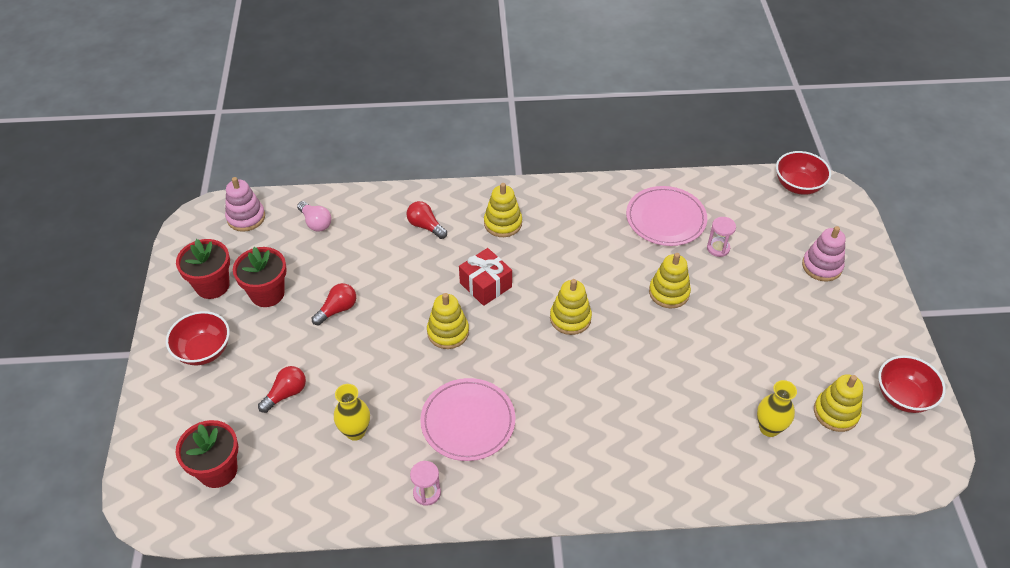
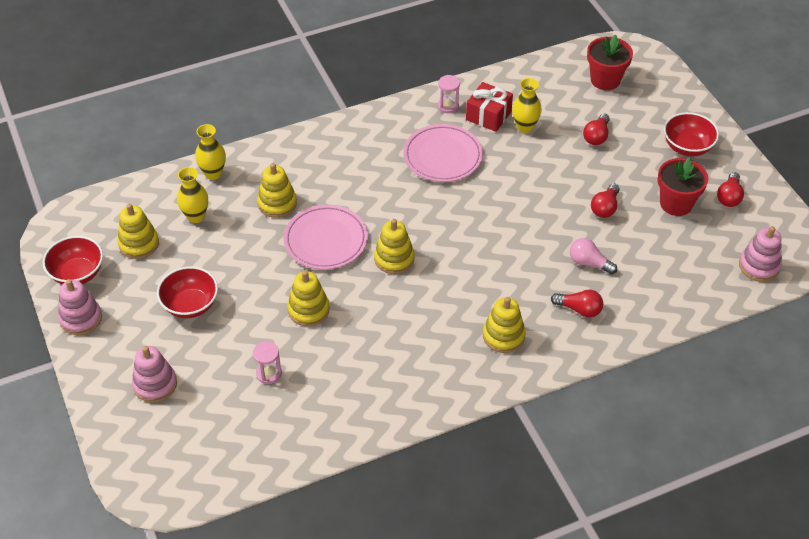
camera: 160 degrees right, 0 degrees up
(212, 285) = (729, 197): red flower pot -> red light bulb
(315, 222) = (688, 281): pink light bulb -> pink light bulb (589, 263)
(448, 332) = (497, 216): yellow stacking toy -> yellow stacking toy (277, 203)
(485, 285) = (486, 267): red gift -> red gift (488, 115)
(665, 219) = (333, 393): pink plate -> pink plate (326, 240)
(742, 481) = (213, 173): none -> yellow vase
(798, 185) = (187, 487): red bowl -> red bowl (190, 305)
(895, 346) = (81, 318): none -> pink stacking toy

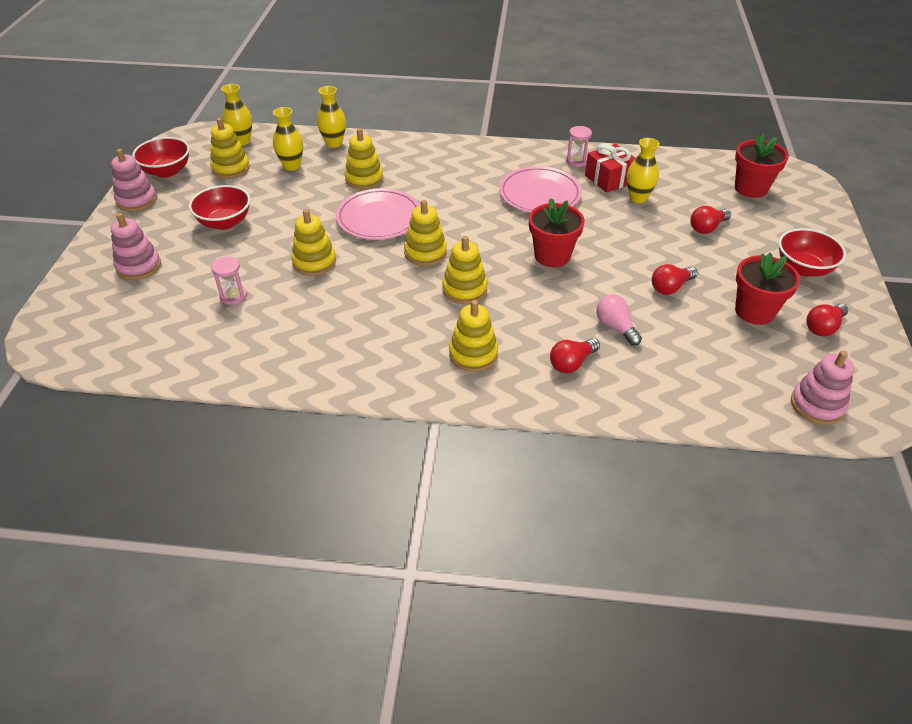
camera: 30 degrees right, 5 degrees down
(119, 207) = (242, 141): none -> yellow vase
(453, 280) = (464, 289): none -> yellow stacking toy
(497, 217) = (552, 256): none -> red flower pot
(579, 309) = (572, 363): red light bulb -> red light bulb turned 90 degrees clockwise

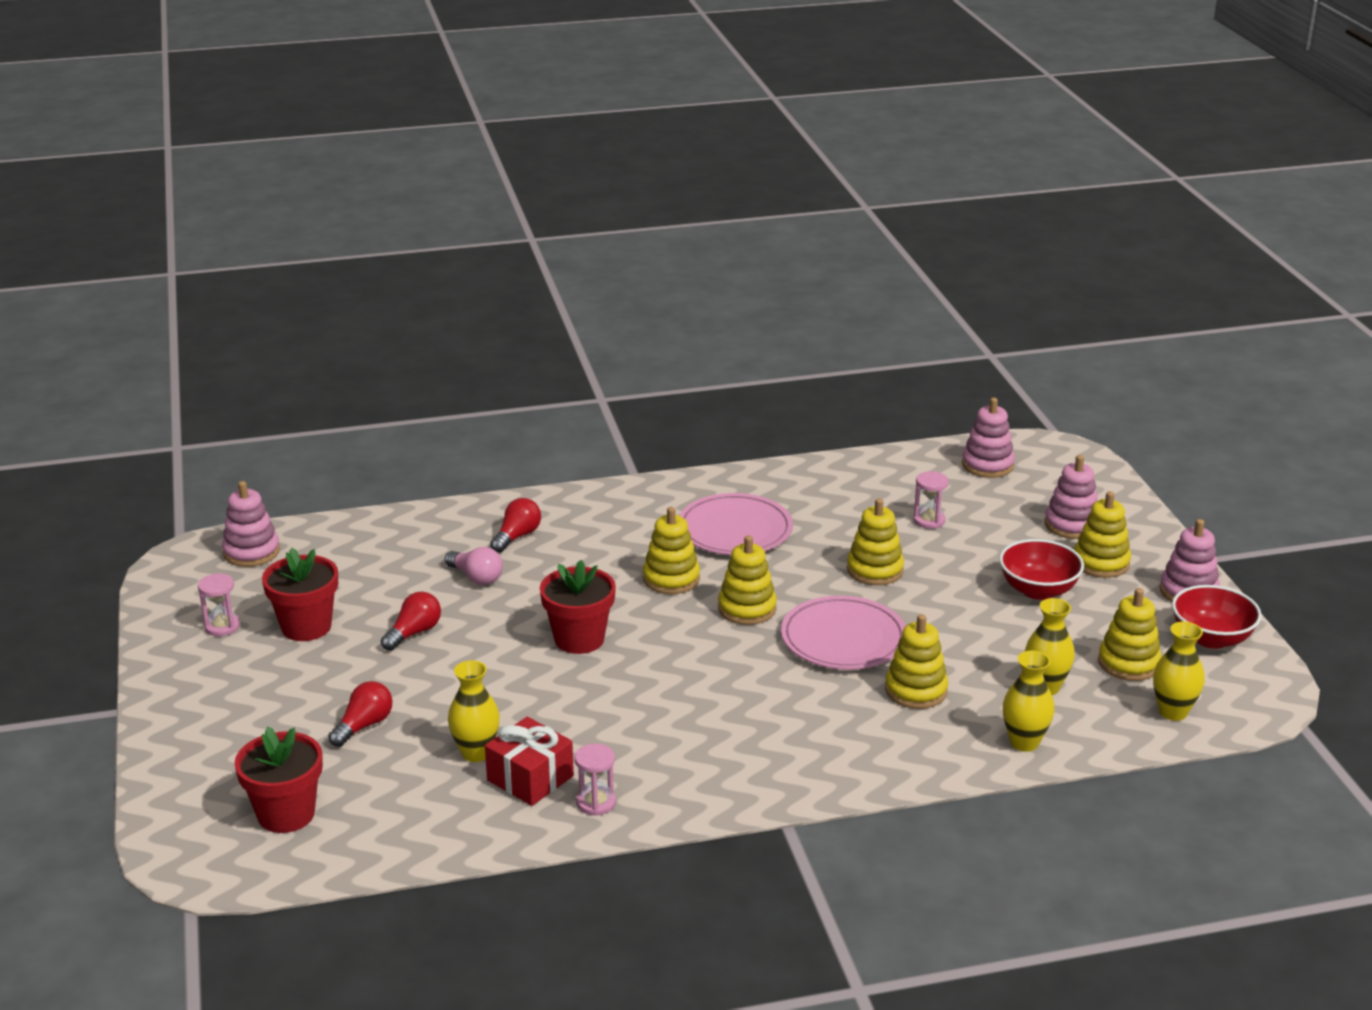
camera: 160 degrees right, 15 degrees down
(125, 342) = (987, 465): none -> pink stacking toy
(473, 354) = (626, 523): yellow stacking toy -> yellow stacking toy (1101, 563)
(539, 194) = (633, 725): pink plate -> pink plate (735, 530)
(803, 268) = (229, 694): red bowl -> none
(823, 327) = (222, 626): red light bulb -> pink hourglass

